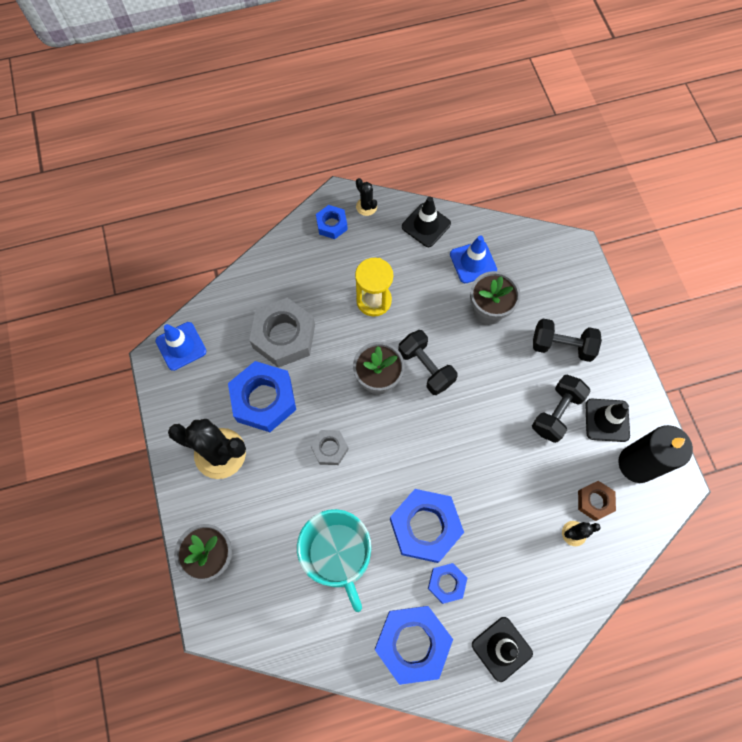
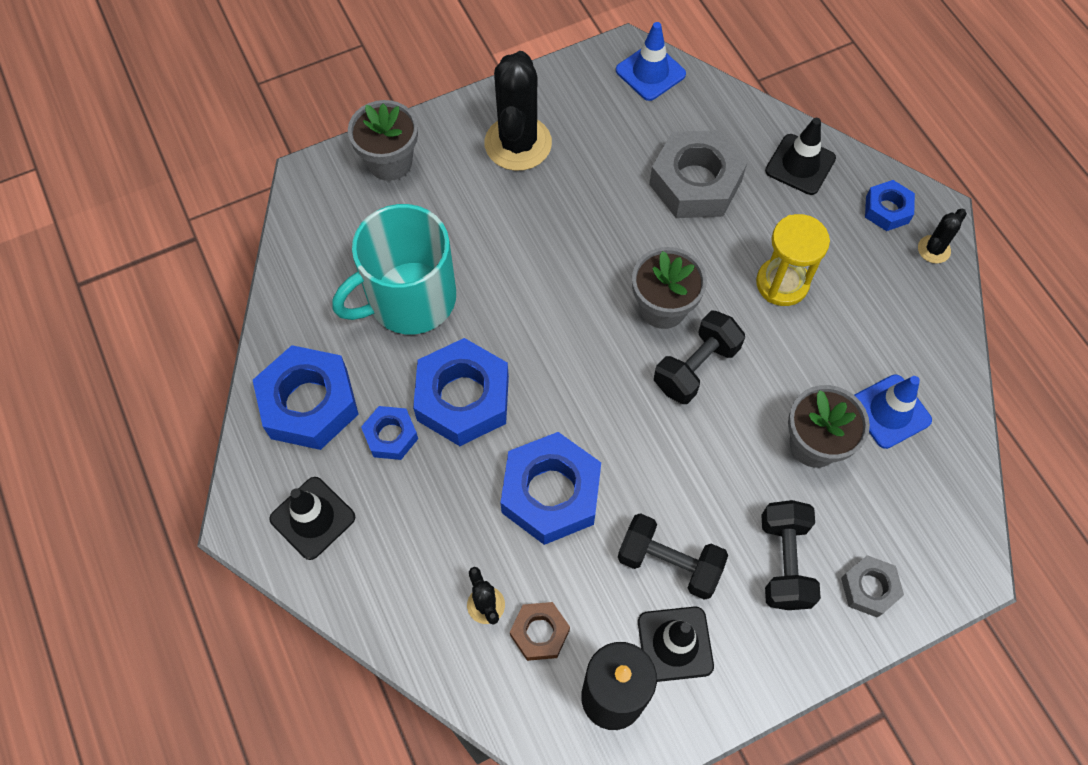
camera: 80 degrees right, 5 degrees down
(264, 399) = (600, 177): blue nut -> blue nut (551, 493)
(330, 449) = (549, 265): grey nut -> grey nut (869, 588)
(426, 225) = (931, 335): black traffic cone -> black traffic cone (800, 165)

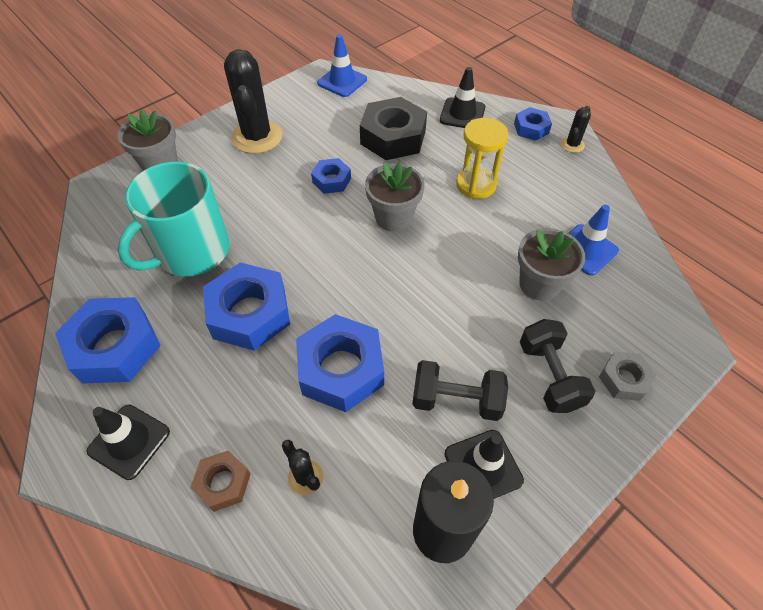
camera: 15 degrees left, 10 degrees down
(391, 436) = (192, 356): blue nut -> blue nut (331, 180)
(539, 633) = (360, 489): brown nut -> brown nut (223, 483)
(695, 183) = (393, 137): grey nut -> black nut
(695, 367) = (431, 251): black dumbbell -> none

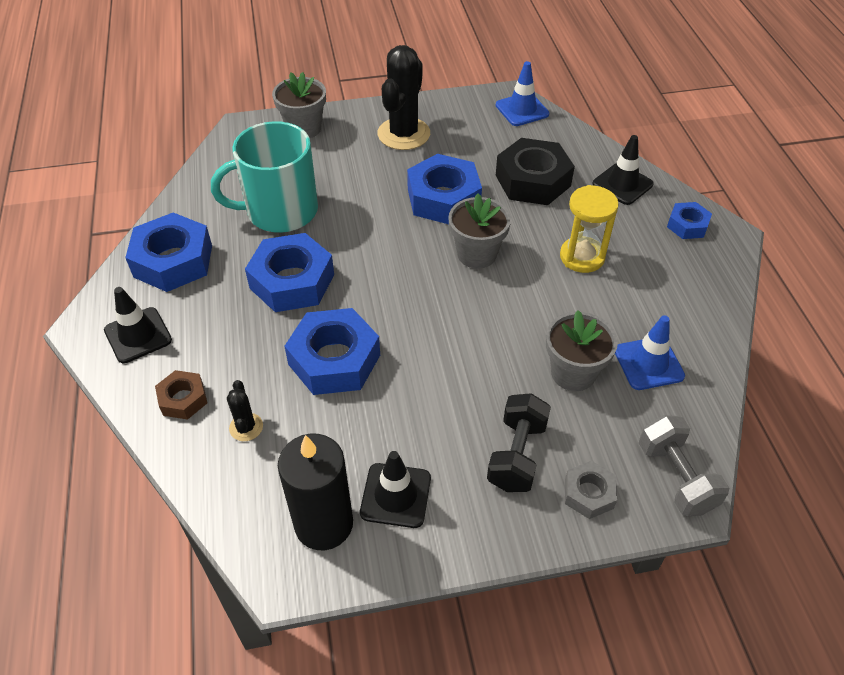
camera: 30 degrees right, 5 degrees down
(331, 180) = (443, 198): blue nut -> blue nut, size x1.88
(456, 400) = (414, 432): black dumbbell -> none
(572, 145) = (720, 258): black cactus -> none
(670, 332) = (676, 477): none -> grey dumbbell

